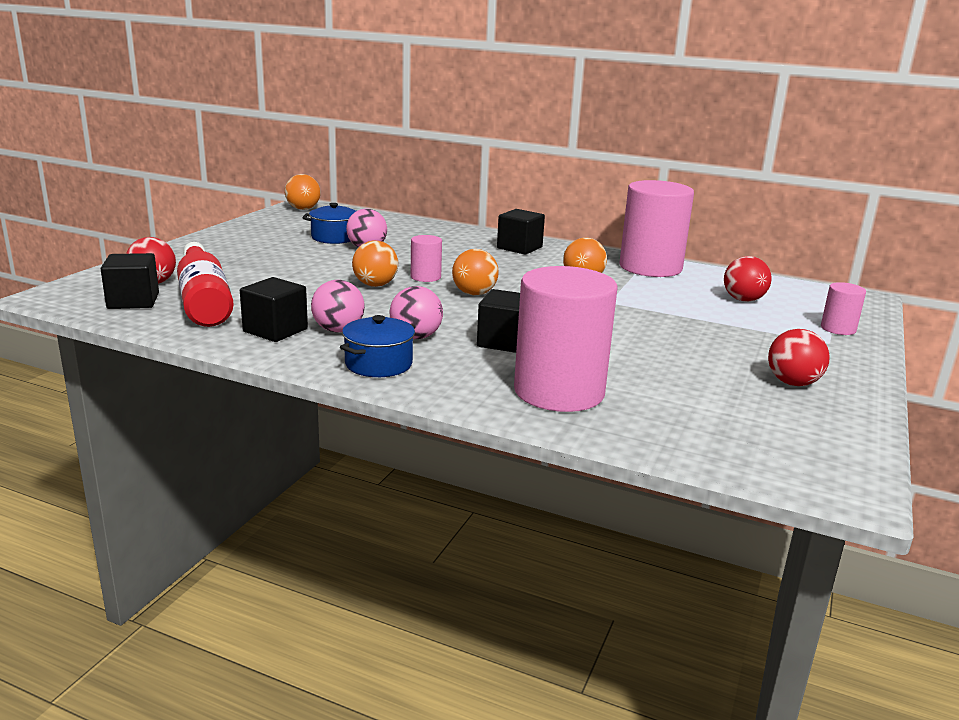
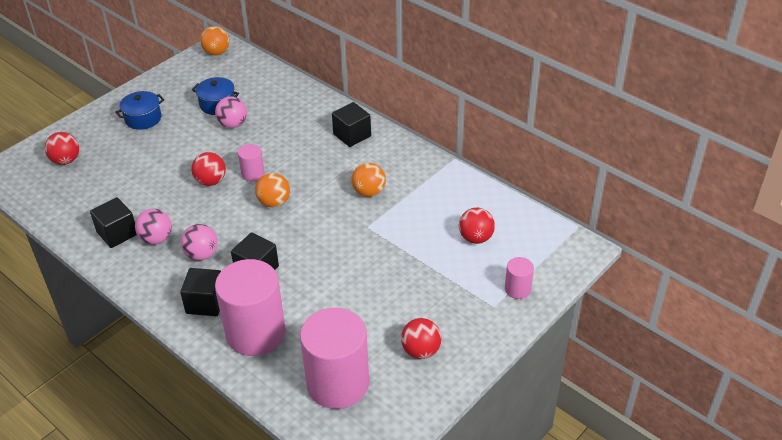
camera: 20 degrees right, 20 degrees up
(133, 301) = (45, 184): black cube -> black cube (206, 303)
(204, 300) = (89, 189): red bottle -> none
(375, 285) = (211, 181): orange ball -> red ball
(378, 364) = (161, 283): blue pot -> blue pot (143, 118)
(650, 267) = (438, 179): pink cylinder -> pink cylinder (337, 383)

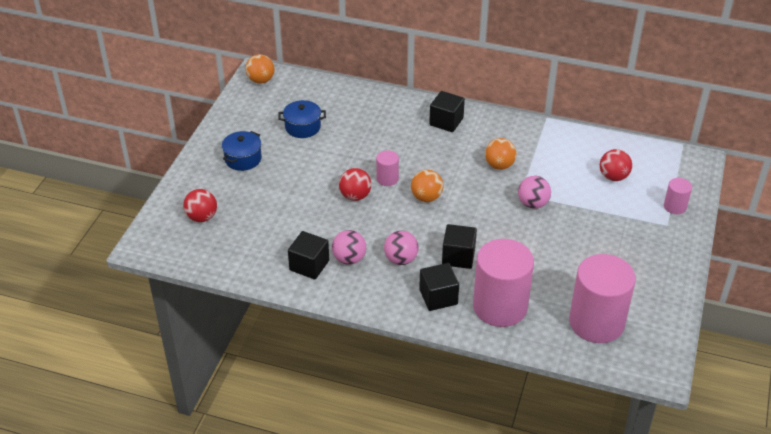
camera: 25 degrees left, 0 degrees up
(233, 124) = (332, 141): pink ball -> pink ball (533, 204)
(421, 350) = (639, 276): red ball -> none

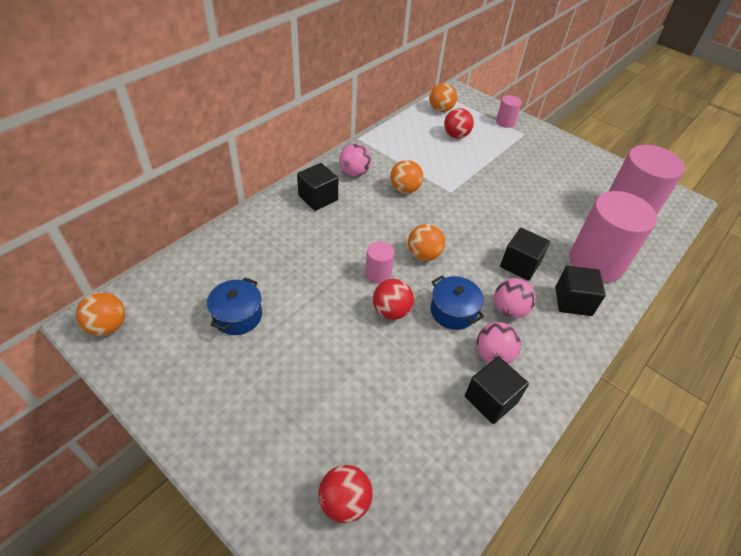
camera: 70 degrees left, 5 degrees up
(243, 159) = (253, 404): blue pot -> blue pot (453, 311)
(533, 204) = (467, 190): pink ball -> pink ball (354, 173)
(650, 155) = (441, 109): none -> orange ball

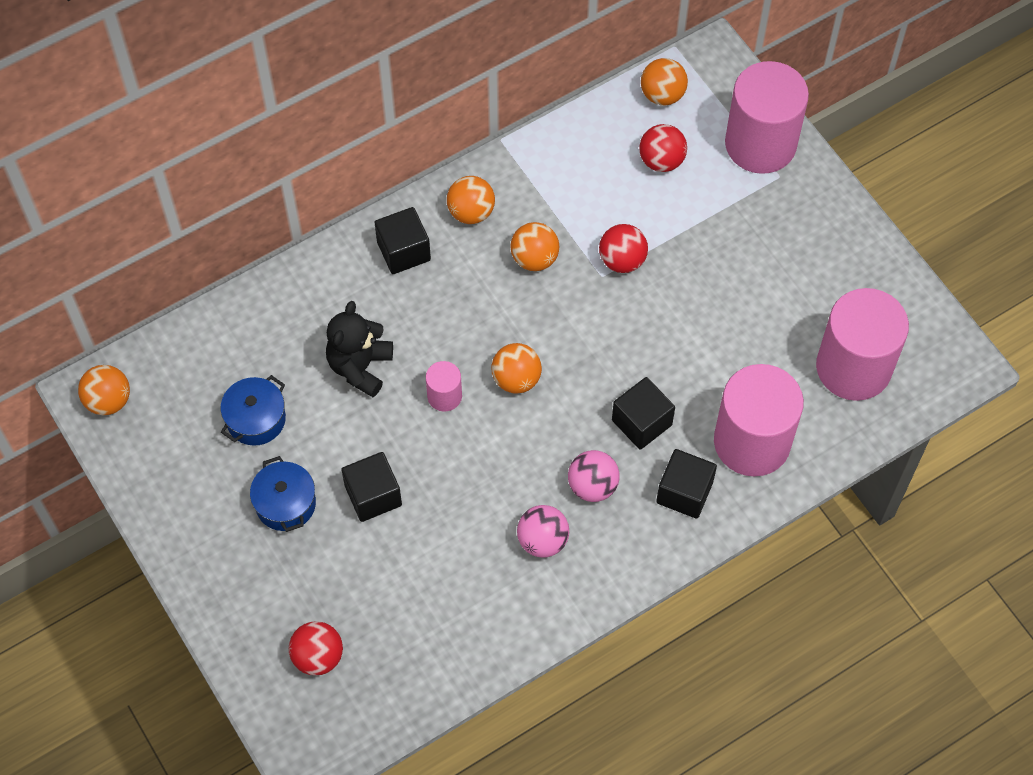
camera: 20 degrees right, 15 degrees up
(309, 267) = (360, 367): none -> black teddy bear
(354, 173) = (471, 212): pink ball -> orange ball
(391, 311) = (442, 454): red ball -> red ball (622, 260)
(453, 311) = (519, 471): blue pot -> blue pot (285, 504)
(491, 399) = (514, 592): black cube -> black cube (373, 495)
(505, 122) = (760, 144): pink cylinder -> pink cylinder, size x2.20

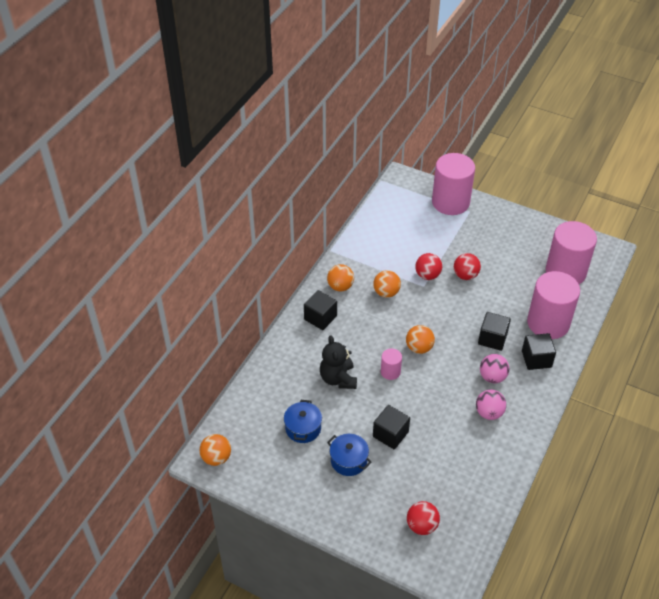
camera: 30 degrees left, 15 degrees down
(661, 160) = (412, 227): red ball -> red ball (465, 275)
(662, 95) = (391, 201): orange ball -> none

